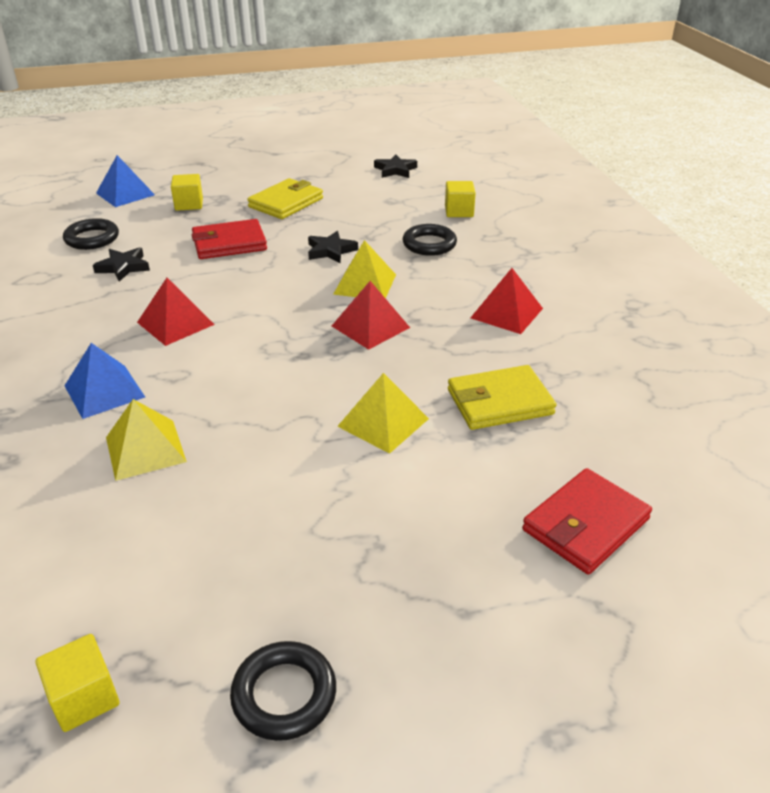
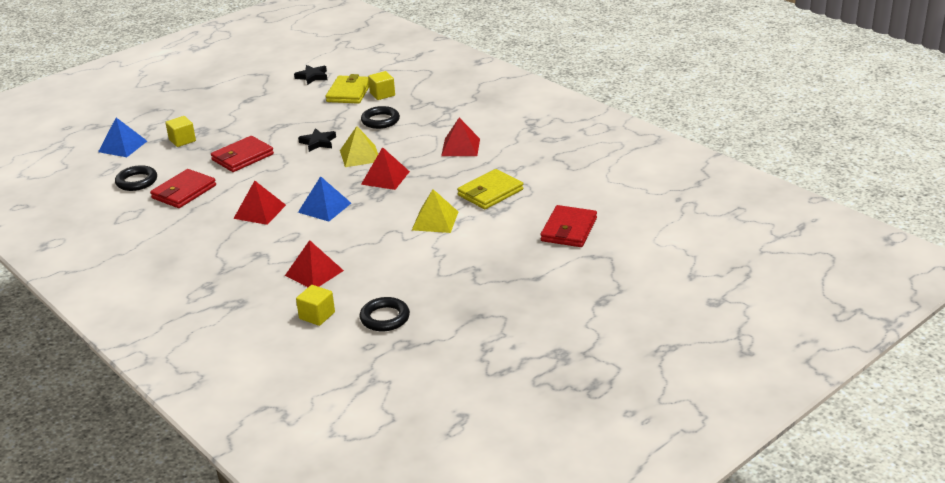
camera: 25 degrees left, 5 degrees down
(84, 698) = (391, 360): yellow cube -> yellow cube (317, 315)
(104, 391) = (256, 256): blue pyramid -> blue pyramid (324, 207)
(123, 267) = (184, 192): black star -> red wallet
(145, 449) = (314, 273): yellow pyramid -> red pyramid
(284, 694) = (479, 329): black ring -> black ring (385, 318)
(286, 203) = (254, 120): yellow wallet -> yellow wallet (349, 92)

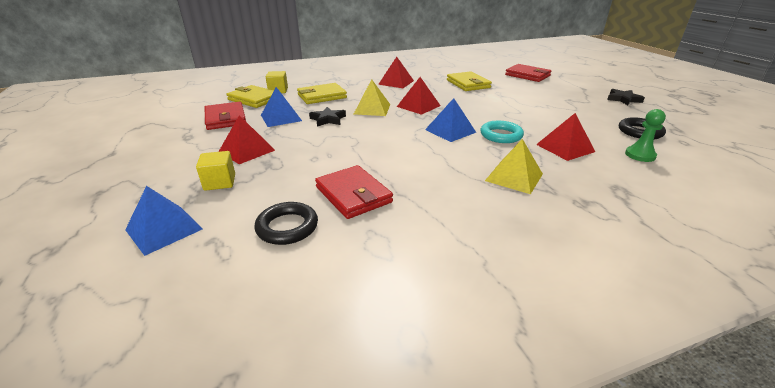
camera: 70 degrees left, 0 degrees up
(242, 157) = (311, 153): red wallet -> red wallet (225, 118)
(260, 211) = (436, 158): red pyramid -> red pyramid (247, 150)
(309, 121) = (281, 118): none -> blue pyramid
(312, 77) = (197, 107): black star -> black star (623, 99)
(317, 315) = (640, 155): yellow cube -> green pawn
(327, 235) = (501, 135): none -> turquoise ring
(380, 121) = (322, 96): black ring -> yellow wallet
(435, 220) = (497, 101): yellow pyramid -> yellow pyramid (514, 177)

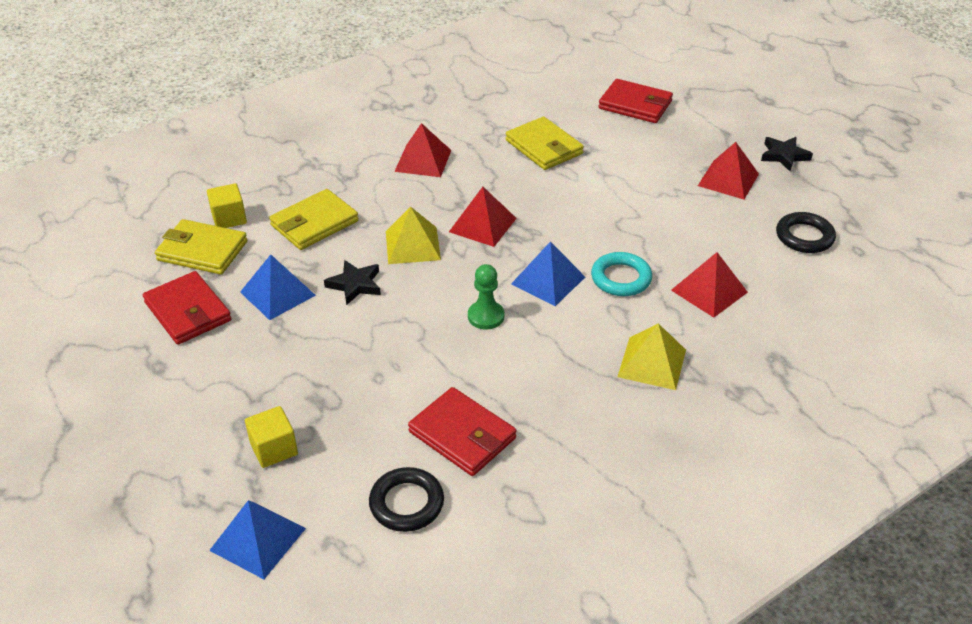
camera: 15 degrees left, 10 degrees up
(247, 150) = (271, 379): red pyramid -> red pyramid (728, 179)
(640, 155) = (802, 289): green pawn -> green pawn (486, 316)

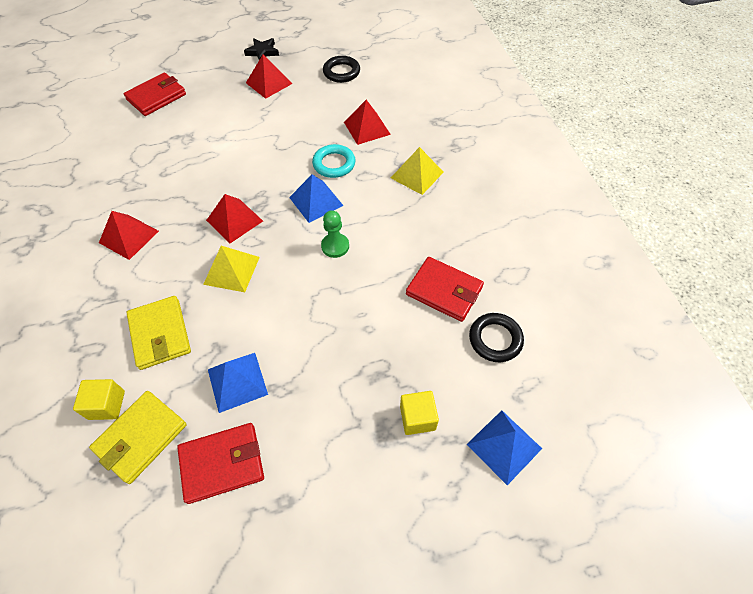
camera: 70 degrees left, 15 degrees up
(355, 285) = (257, 321): black star -> none
(462, 435) = (444, 291): red wallet -> red wallet turned 60 degrees clockwise
(544, 147) = (168, 159): yellow wallet -> none

